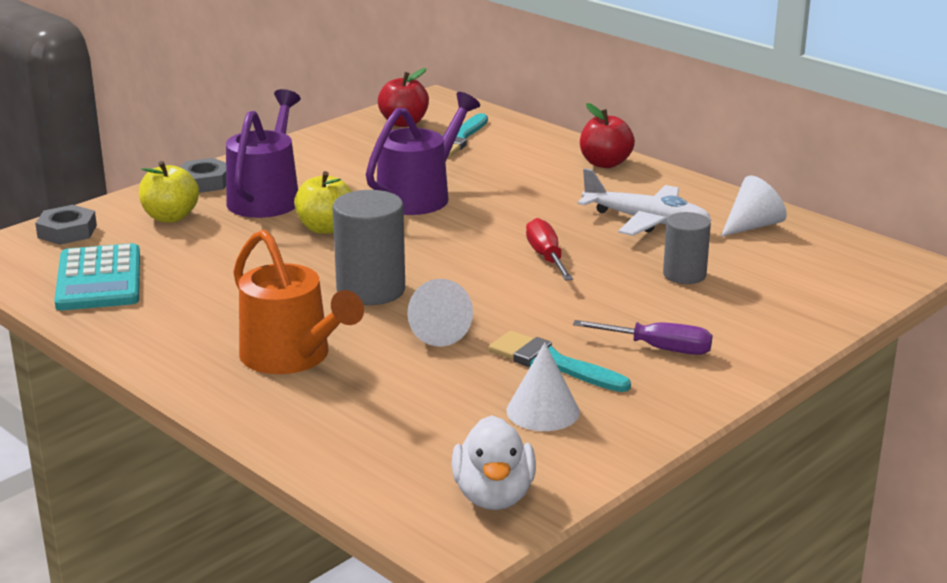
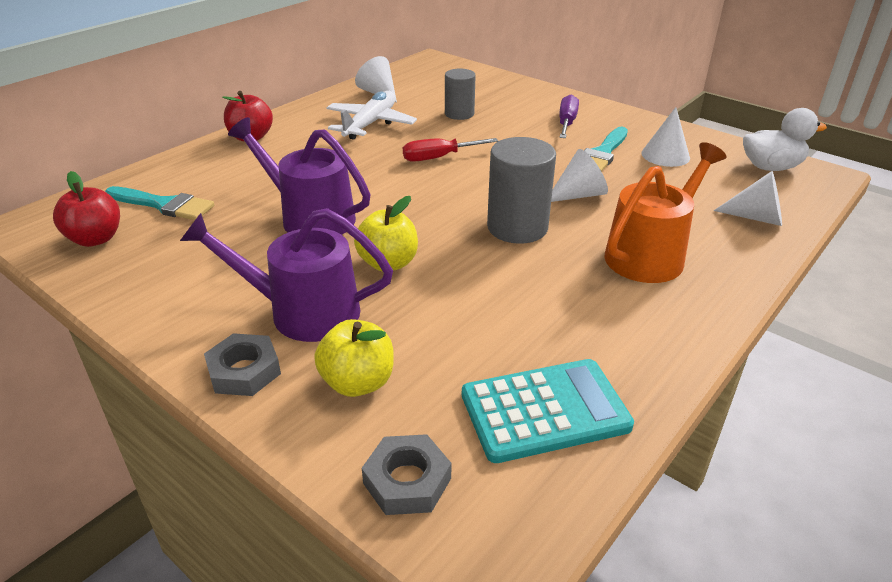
camera: 95 degrees left, 10 degrees up
(349, 444) = (756, 217): none -> white cone

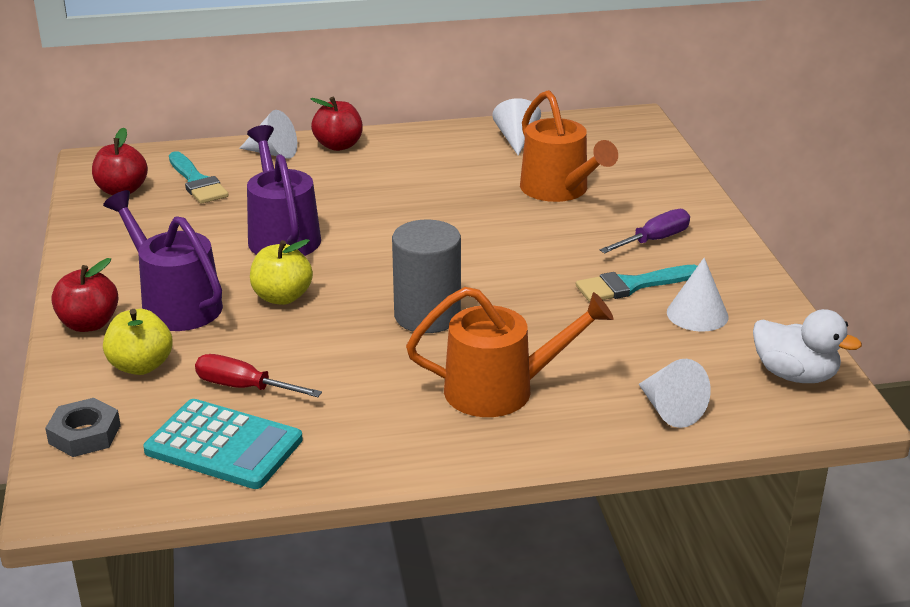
camera: 40 degrees right, 5 degrees down
(244, 371) = (89, 324): grey nut -> red apple
(371, 124) = (458, 169): white plane -> none
(439, 157) = (466, 226): red screwdriver -> red screwdriver (244, 387)
(459, 114) = (559, 190): grey cylinder -> orange watering can
(578, 195) = (533, 313): white cone -> white cone (273, 153)

